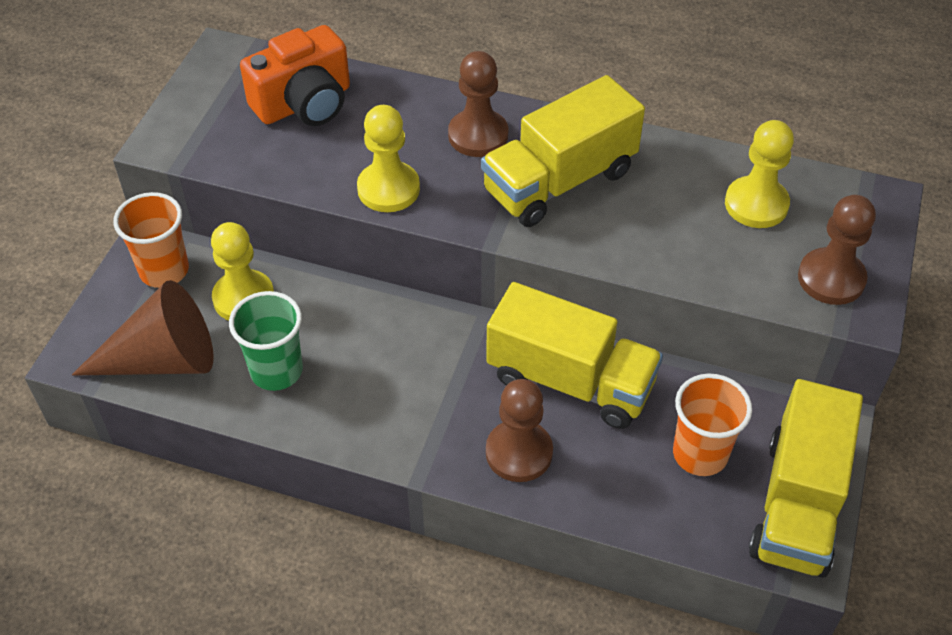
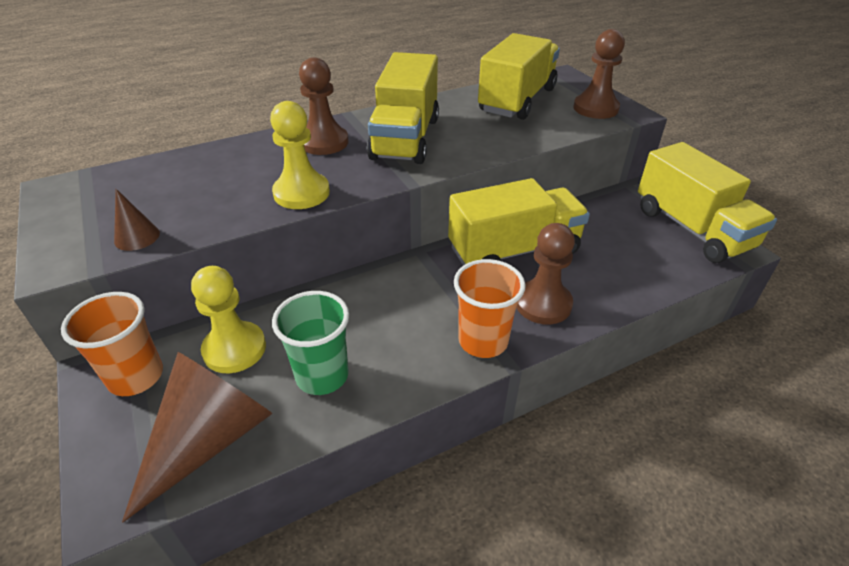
camera: 45 degrees left, 10 degrees down
(228, 152) = (137, 237): none -> brown cone
(304, 103) = (170, 183): orange camera -> none
(700, 454) = (622, 238): orange cup -> orange cup (483, 341)
(756, 204) = (517, 100): yellow pawn -> yellow truck

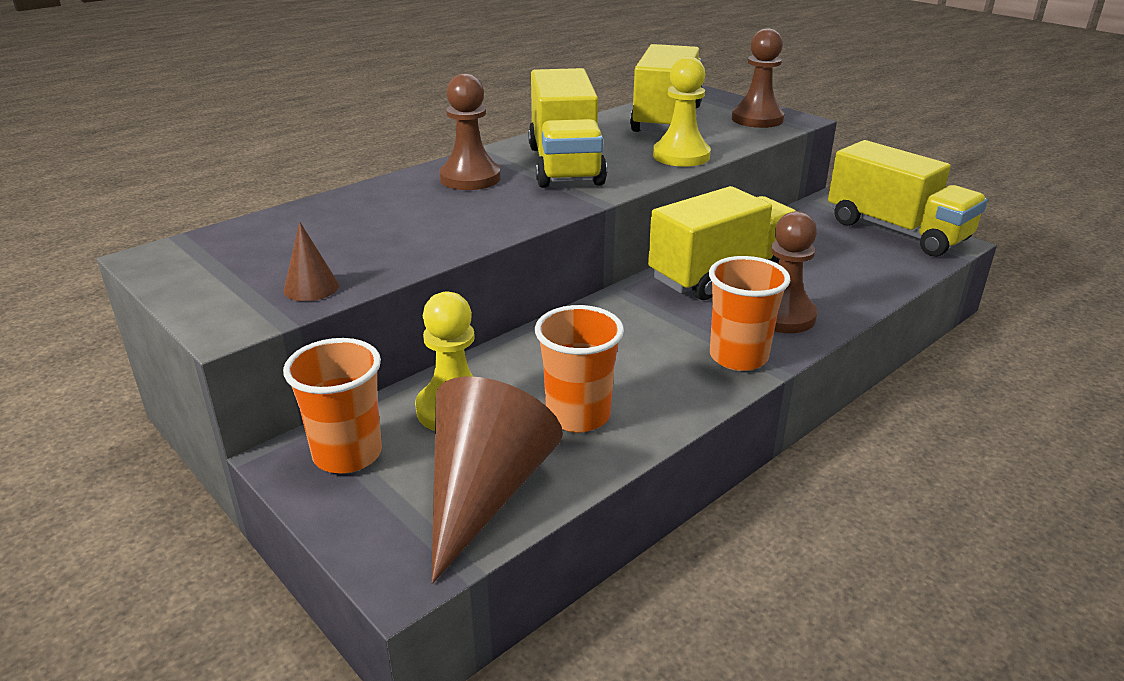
camera: 15 degrees left, 10 degrees down
(301, 193) = (482, 225): yellow pawn -> yellow pawn (681, 156)
(322, 376) = (578, 415): green cup -> orange cup

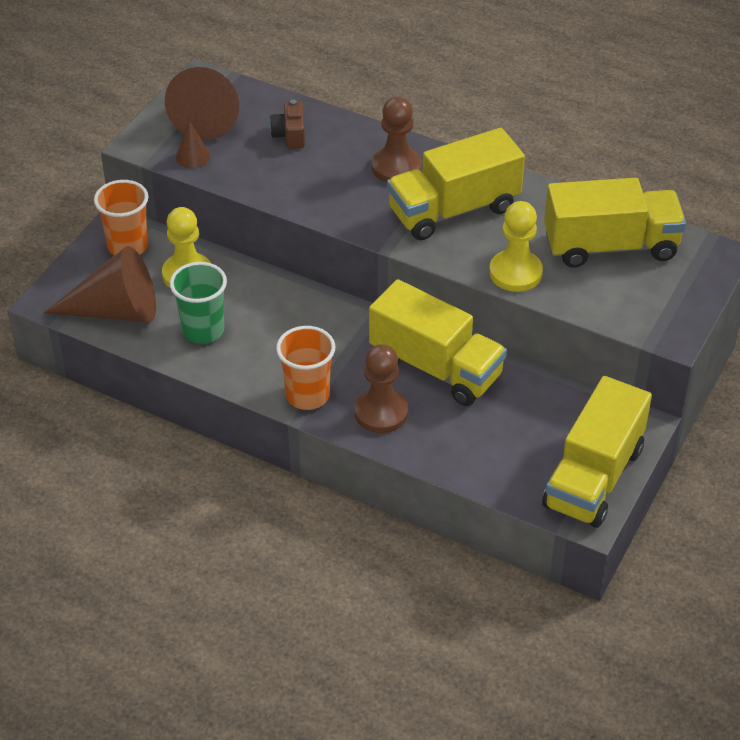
camera: 70 degrees right, 15 degrees up
(237, 264) = (208, 115): none -> brown cone
(347, 221) = (290, 135): none -> brown camera
(578, 415) = (203, 330): orange cup -> green cup
(757, 119) = (653, 307): brown pawn -> none

